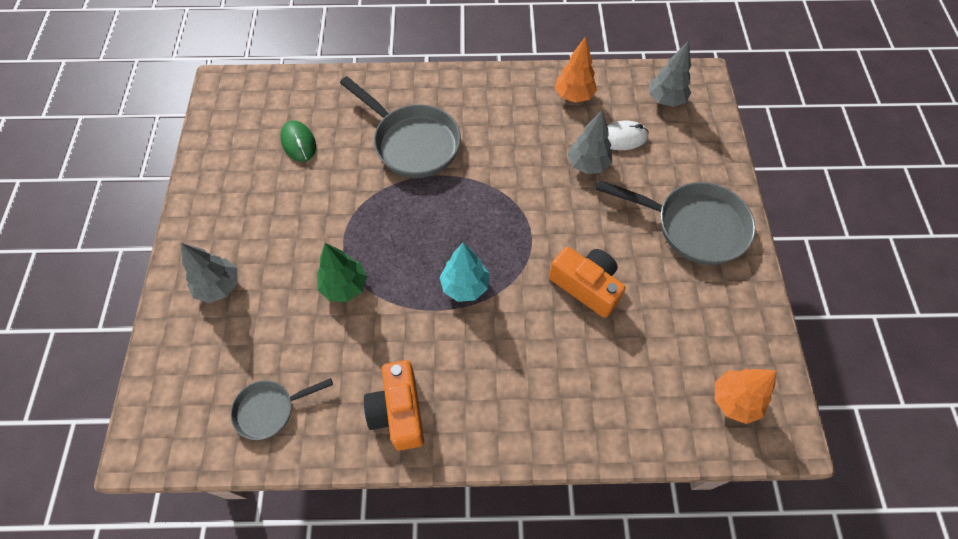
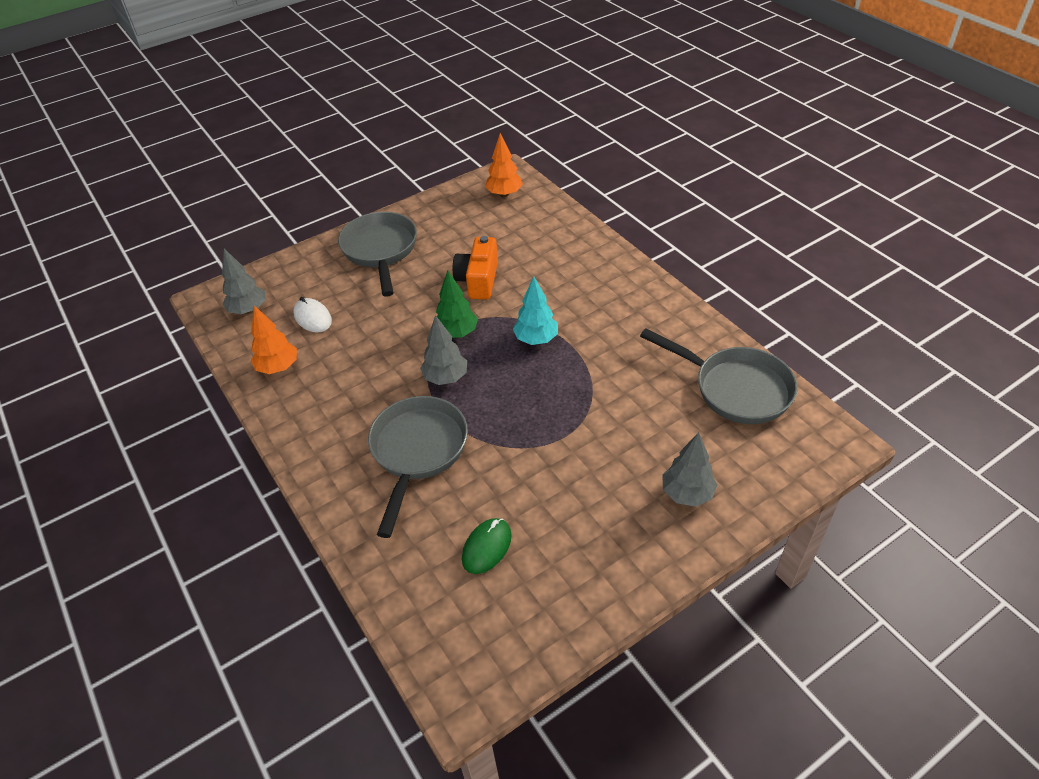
camera: 120 degrees left, 15 degrees down
(270, 410) = (735, 388): grey pan -> grey pan, size x1.78
(344, 286) = (603, 408): green tree -> green tree (456, 333)
(398, 411) = (662, 323): orange camera -> none
(588, 165) = (359, 325): grey tree -> grey tree (446, 378)

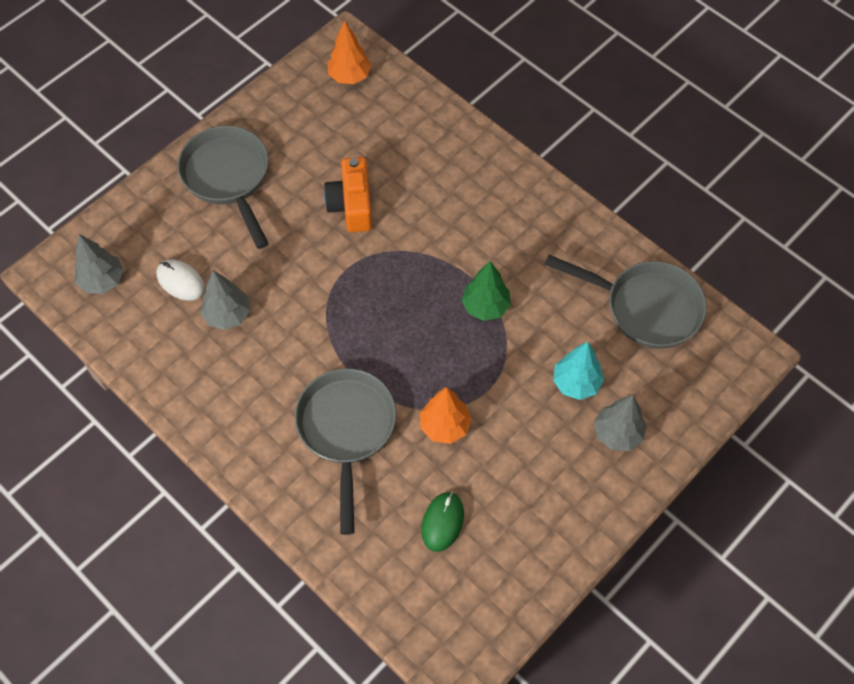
camera: 15 degrees left, 15 degrees up
(278, 367) = (165, 352): orange tree -> orange tree (445, 426)
(446, 378) = (351, 338): grey tree -> grey tree (228, 315)
(456, 333) = (347, 279): green tree -> green tree (485, 306)
(536, 339) = (433, 275): turquoise tree -> turquoise tree (576, 383)

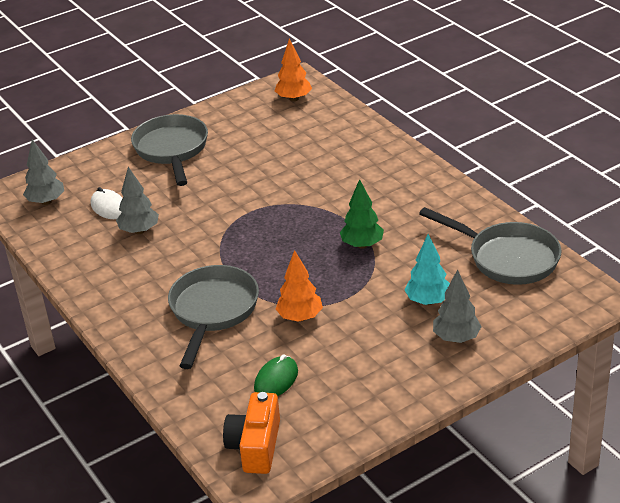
camera: 15 degrees right, 25 degrees down
(351, 205) = (268, 173): orange camera -> orange camera (255, 446)

